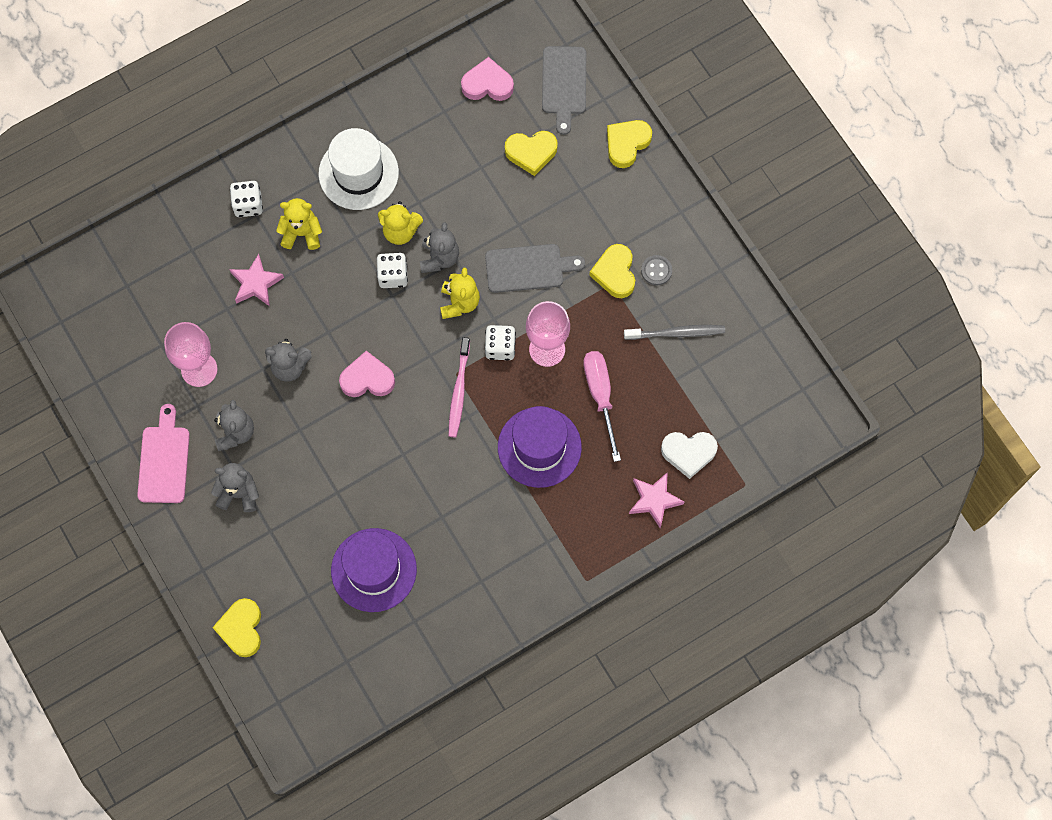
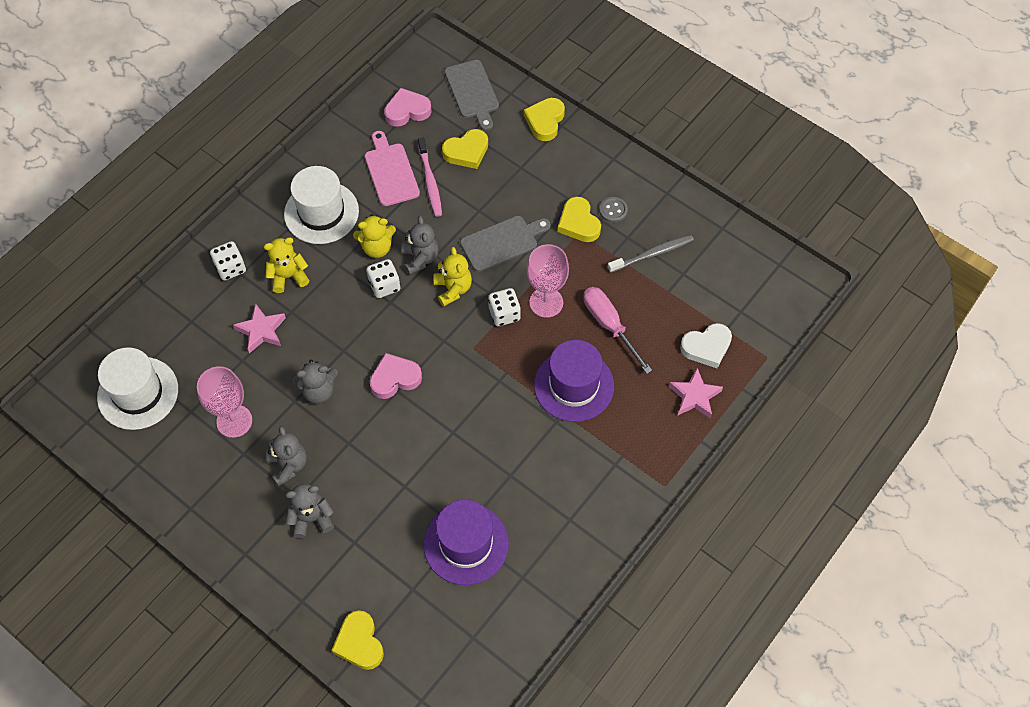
camera: 20 degrees left, 10 degrees down
(118, 308) = (138, 393): none -> white hat
(164, 460) = (228, 512): pink cutting board -> pink cutting board (391, 171)
(459, 391) = (482, 362): pink toothbrush -> pink toothbrush (430, 182)

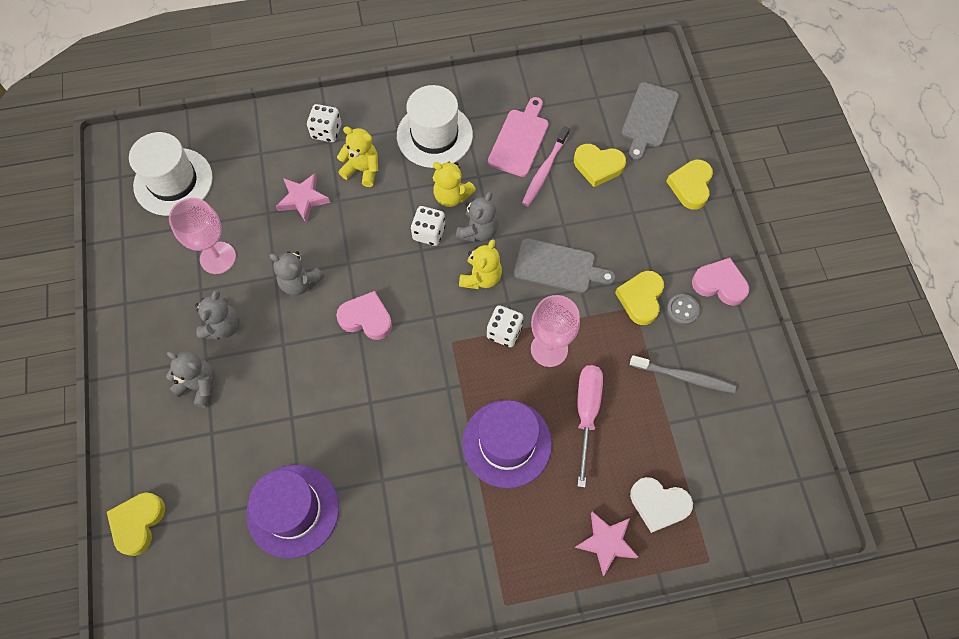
camera: 40 degrees right, 5 degrees up
(407, 111) = (579, 97): pink heart -> pink heart (719, 284)
(545, 121) = (690, 186): yellow heart -> yellow heart turned 45 degrees counterclockwise

